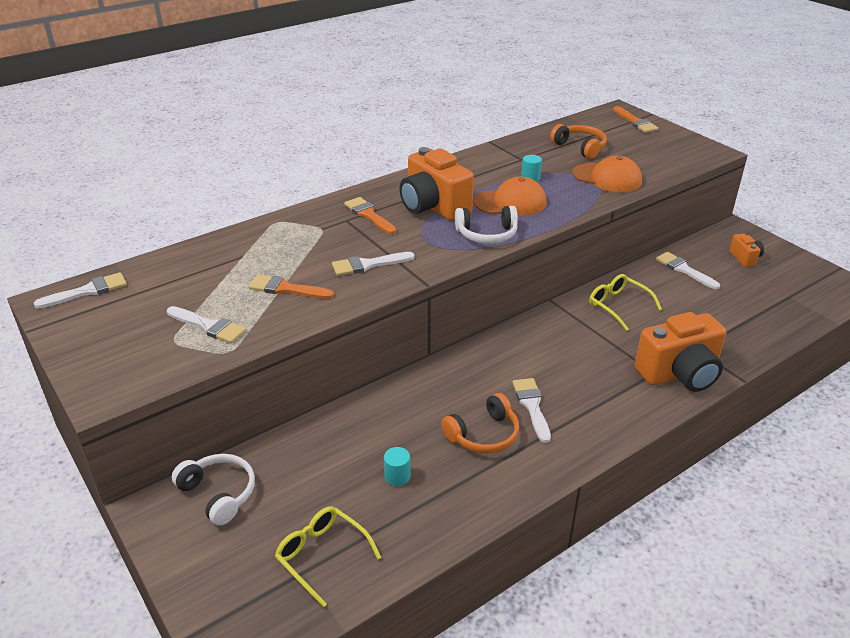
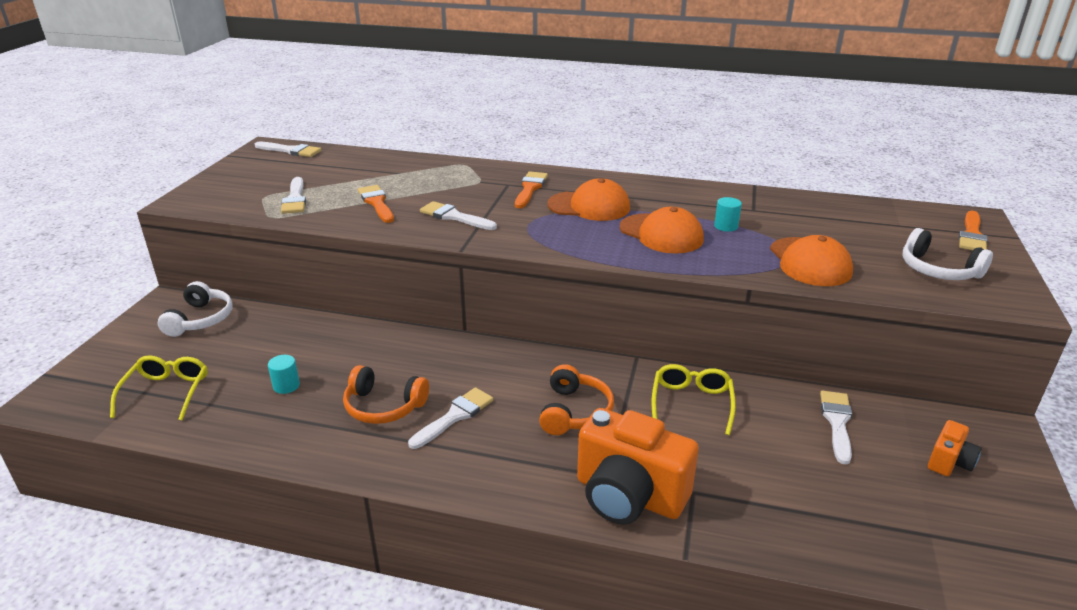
camera: 50 degrees right, 5 degrees down
(433, 207) = (589, 206): orange camera -> orange cap
(487, 234) = (584, 244): white headphones -> white headphones (938, 270)
(580, 147) = (841, 227): orange headphones -> orange headphones (574, 412)

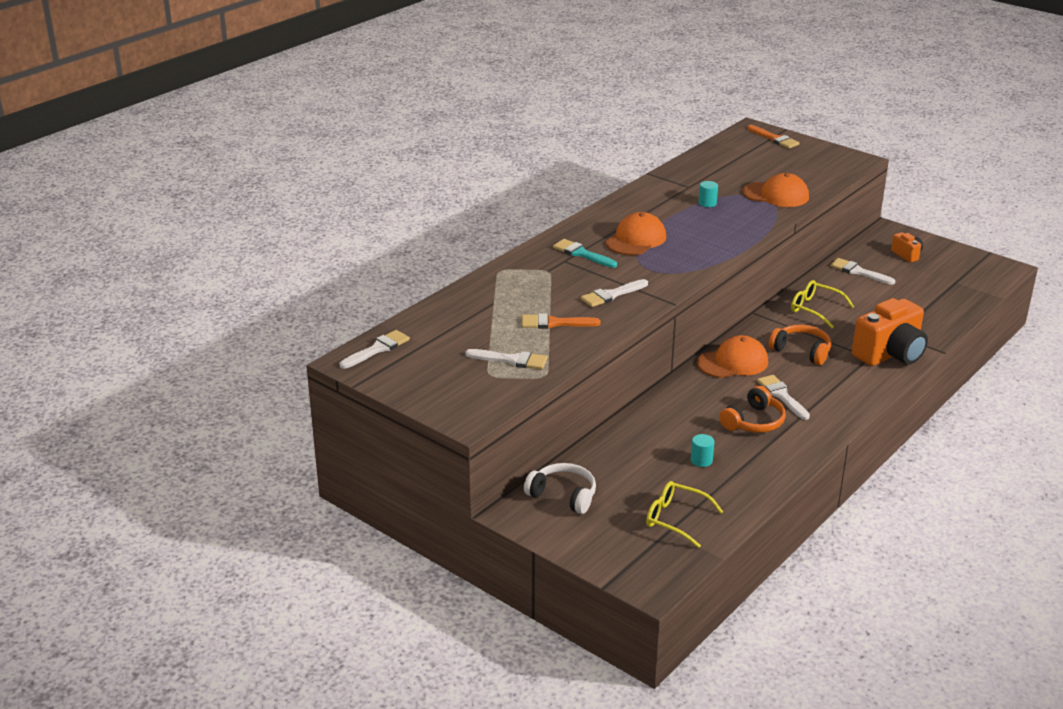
camera: 65 degrees left, 0 degrees up
(530, 188) = (581, 254): orange brush -> turquoise brush
(661, 234) = (702, 227): orange cap -> orange cap (732, 362)
(938, 270) = (810, 164): white headphones -> none

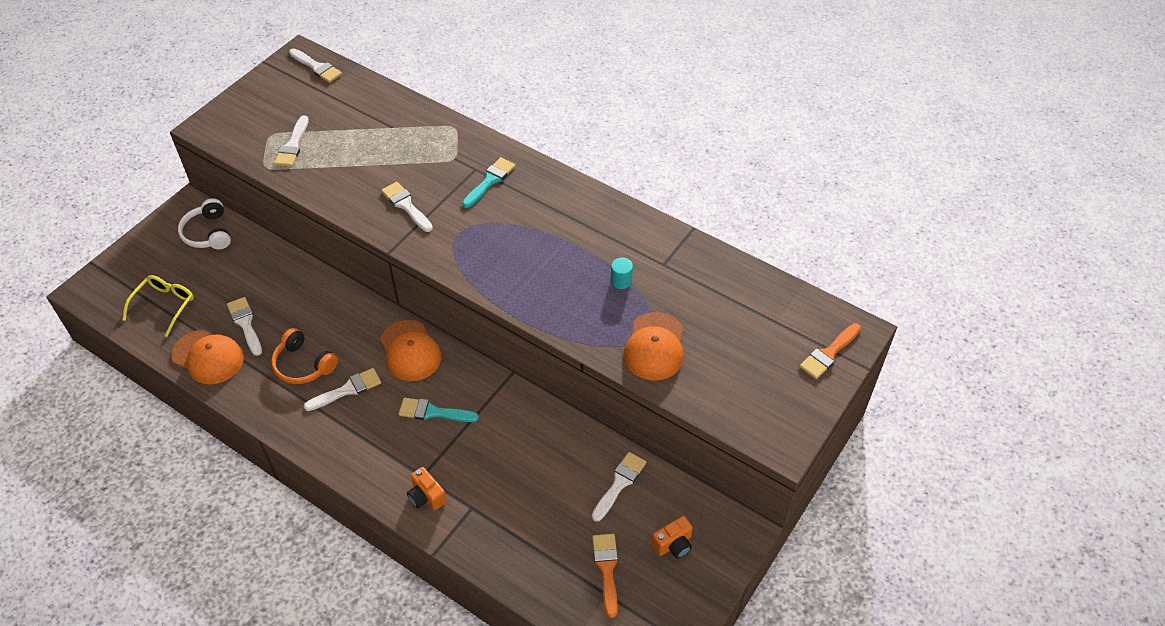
camera: 85 degrees right, 20 degrees up
(554, 323) = (354, 168): orange brush -> orange brush (606, 569)
(563, 495) = (208, 233): white headphones -> white headphones turned 135 degrees clockwise
(636, 239) = (524, 221): orange cap -> orange cap (208, 357)
(701, 460) = (245, 323): turquoise cylinder -> white brush
(801, 351) = (433, 412): orange headphones -> turquoise brush
(815, 309) = (524, 431): yellow glasses -> none
(890, 354) = (426, 496): orange camera -> orange camera, size x0.48

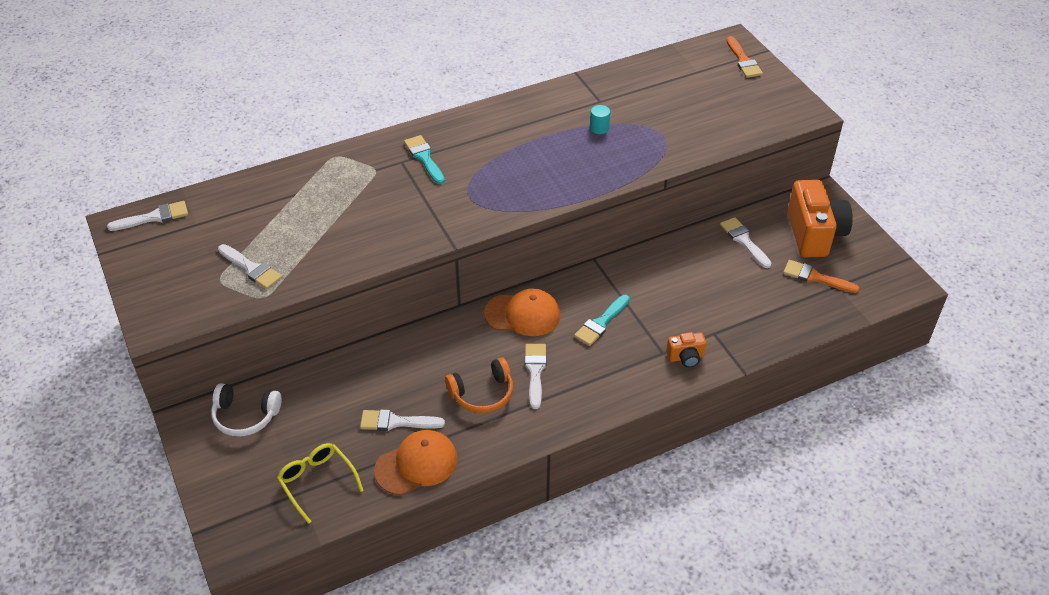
camera: 60 degrees left, 5 degrees down
(406, 205) = (407, 218): white brush -> none
(654, 347) = (678, 136): orange cap -> none
(673, 544) = (814, 234): orange camera -> orange camera, size x2.09

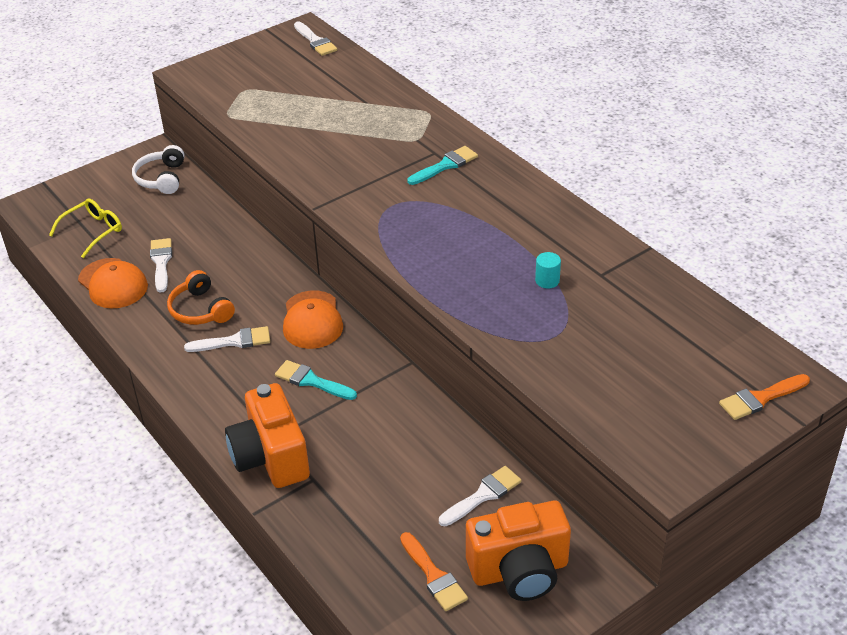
camera: 80 degrees right, 5 degrees down
(251, 268) = (262, 102): white brush -> none
(686, 357) = (270, 457): orange camera -> orange camera, size x2.09
(815, 277) = (434, 576): orange brush -> orange brush turned 135 degrees clockwise

